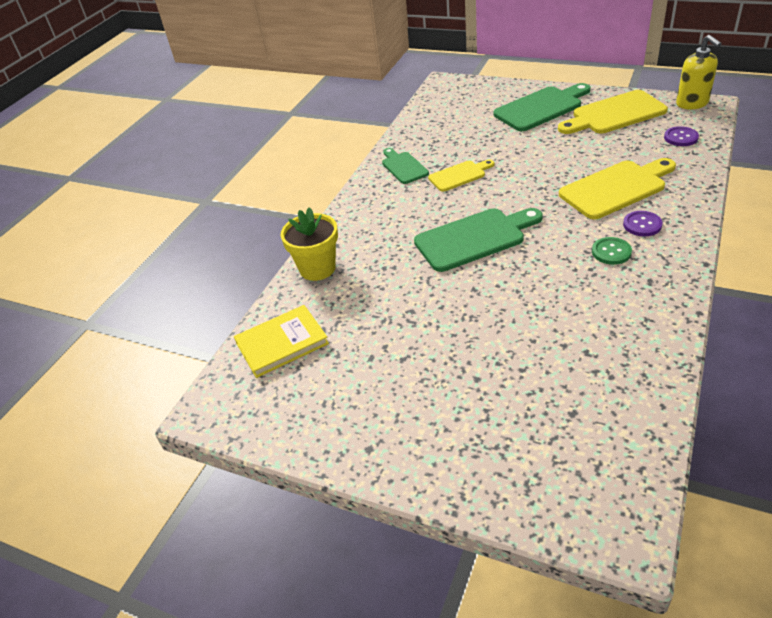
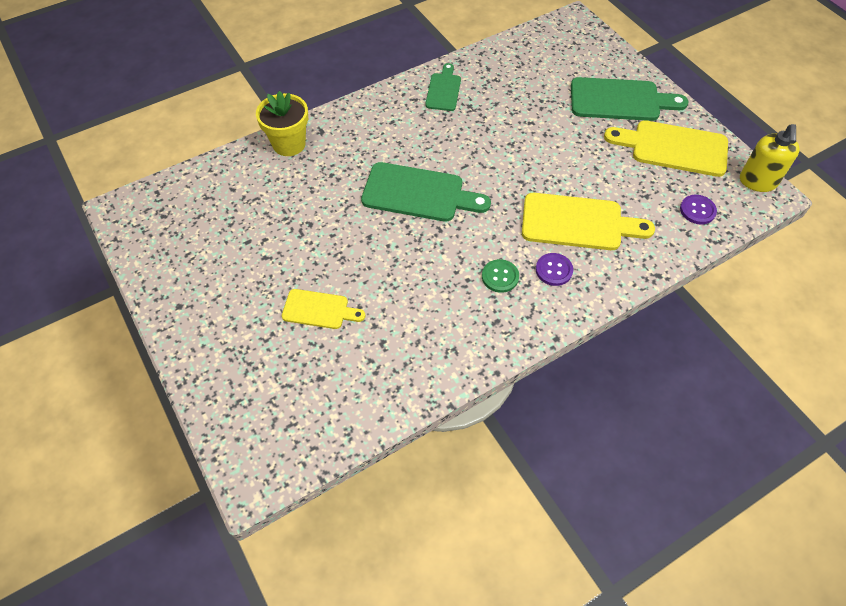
camera: 30 degrees right, 15 degrees up
(282, 343) = (208, 190): yellow book -> none
(459, 175) = (475, 127): yellow cutting board -> yellow cutting board (319, 310)

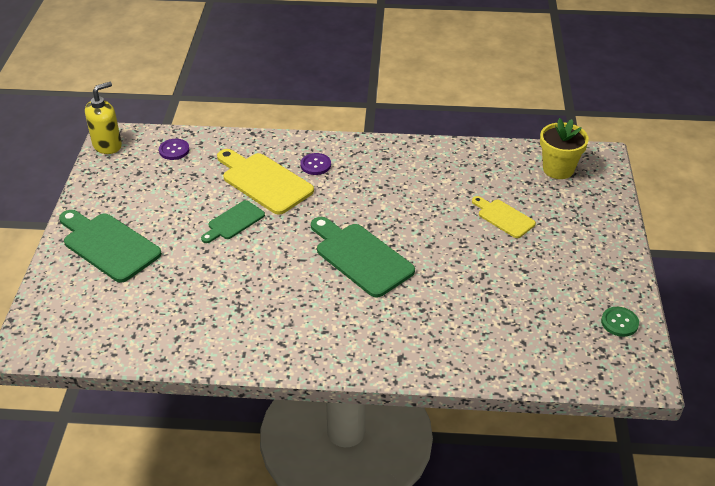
camera: 145 degrees left, 15 degrees down
(289, 144) = (441, 360): yellow flower pot -> yellow flower pot (558, 169)
(443, 90) = (244, 337): green cutting board -> green cutting board (234, 222)
(500, 277) = (356, 178): green button -> green button (619, 322)
(673, 148) = (126, 192): yellow cutting board -> none

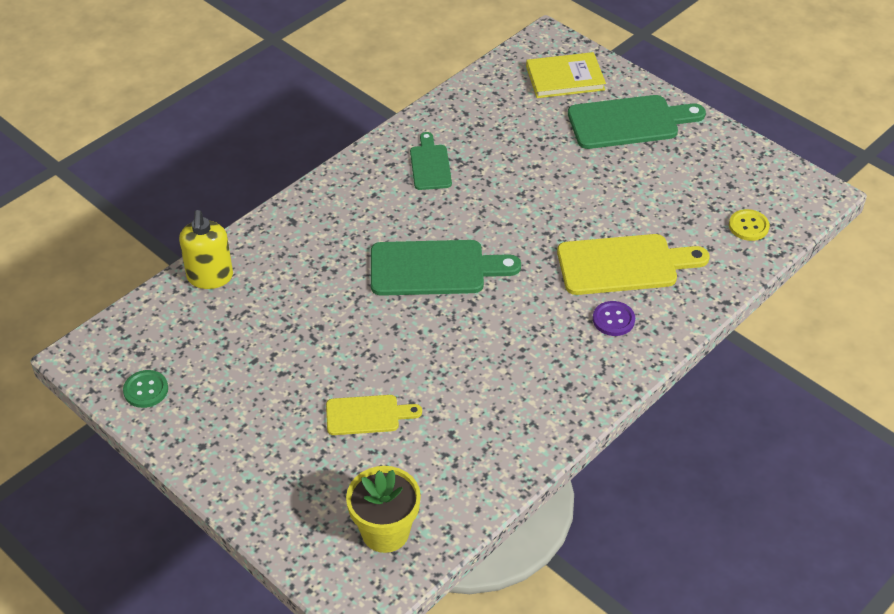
camera: 130 degrees right, 5 degrees up
(78, 305) = (565, 78): none -> yellow book
(107, 145) = (804, 183): yellow soap dispenser -> yellow soap dispenser (210, 277)
(174, 150) = (748, 226): purple button -> yellow button
(234, 222) = (580, 212): green cutting board -> green cutting board (430, 165)

